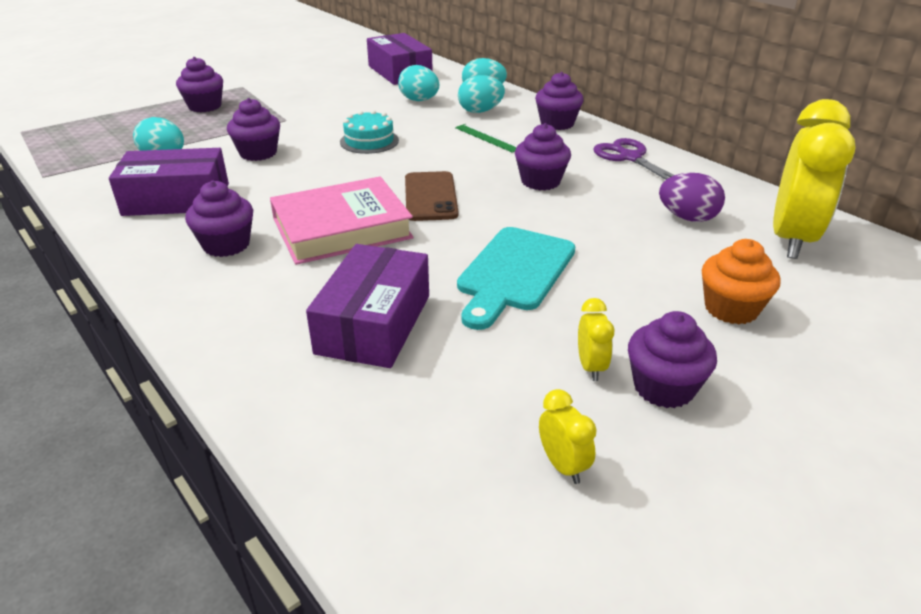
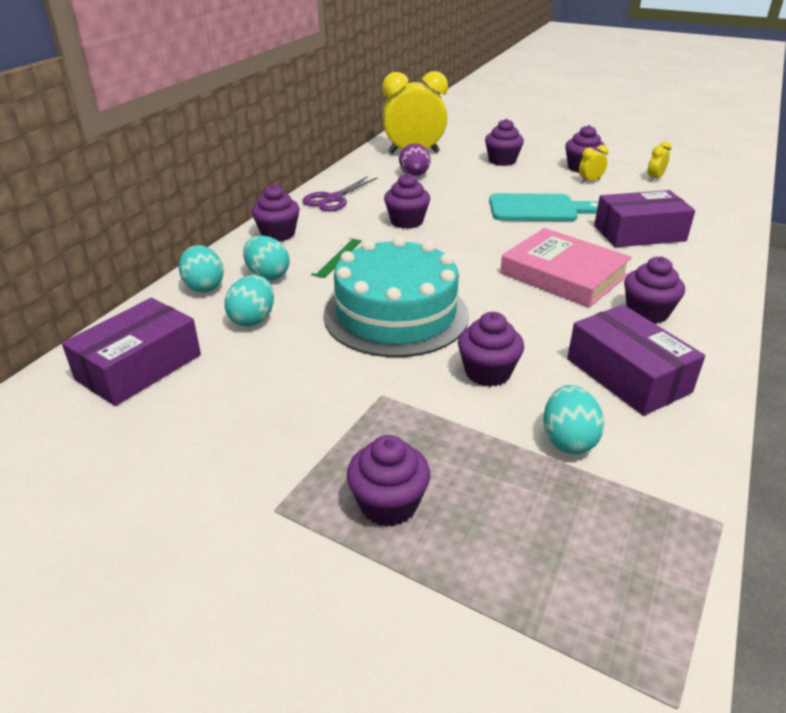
camera: 115 degrees left, 0 degrees up
(369, 141) = (396, 314): turquoise cake -> turquoise cake, size x2.13
(430, 197) = (476, 254): brown phone -> none
(731, 309) = (502, 161): orange cupcake -> purple cupcake

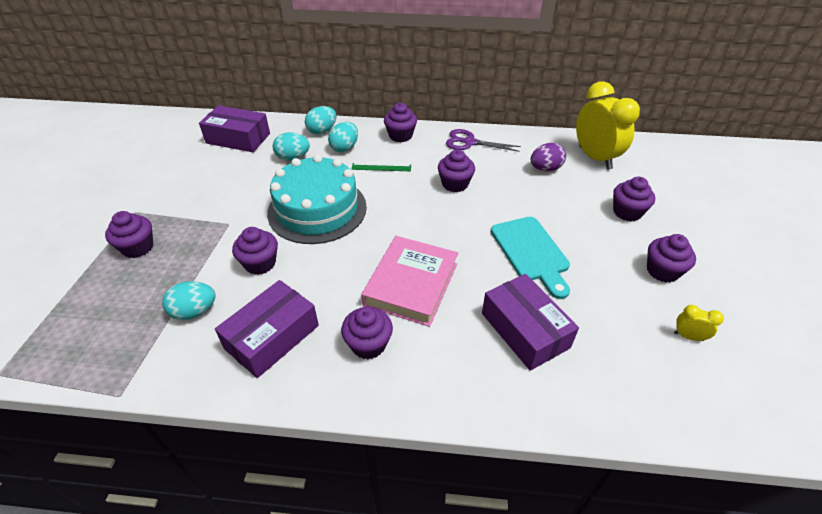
camera: 70 degrees right, 10 degrees up
(590, 181) = (630, 281): yellow clock -> none

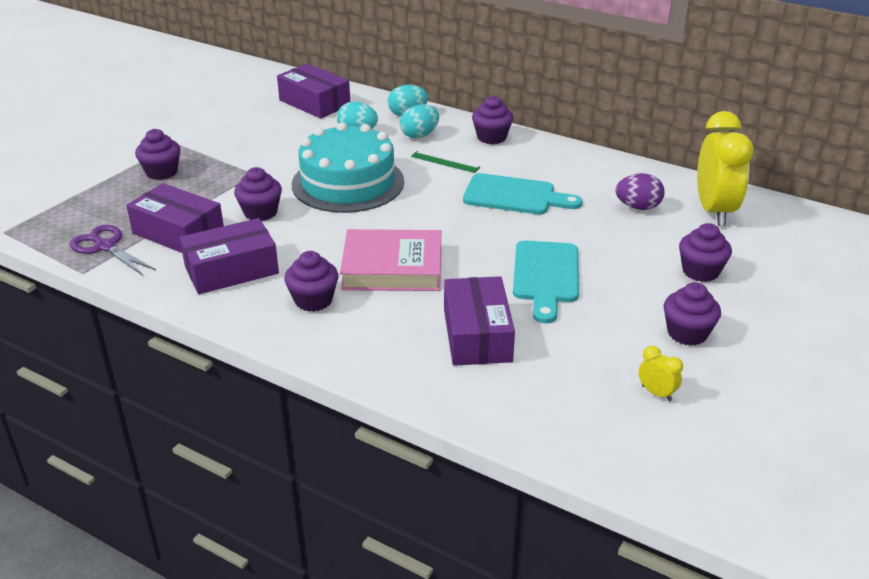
camera: 25 degrees right, 10 degrees down
(194, 311) = (178, 233): turquoise egg -> purple box
(411, 284) = (392, 267): pink book -> pink book turned 45 degrees clockwise
(455, 184) = (514, 196): purple cupcake -> turquoise cutting board
(469, 142) = (568, 161): purple scissors -> purple scissors (105, 247)

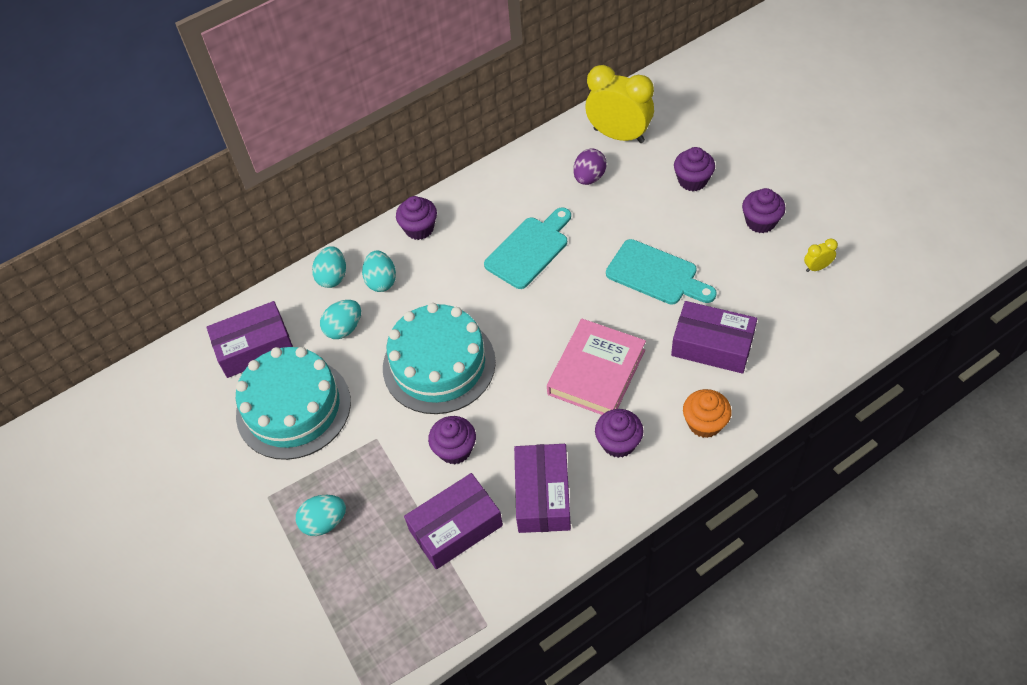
camera: 60 degrees left, 20 degrees up
(105, 247) = (449, 598): purple scissors -> none
(161, 172) = (324, 522): purple cupcake -> turquoise egg
(265, 132) = (293, 408): none -> turquoise cake
(368, 352) = (704, 423): none -> orange cupcake
(445, 162) = (443, 278): green ruler -> none

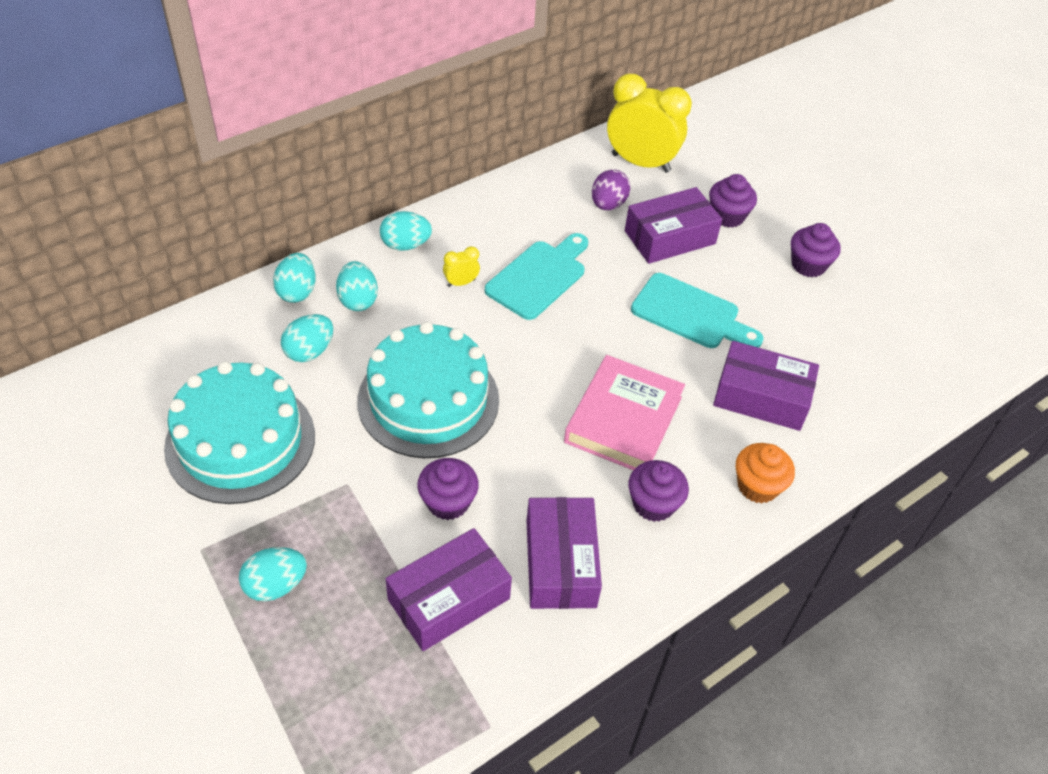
camera: 10 degrees left, 5 degrees down
(255, 347) = (194, 367): purple box -> purple box (670, 237)
(419, 228) = (405, 245): purple cupcake -> turquoise egg
(817, 267) = (876, 318): yellow clock -> yellow clock (461, 283)

